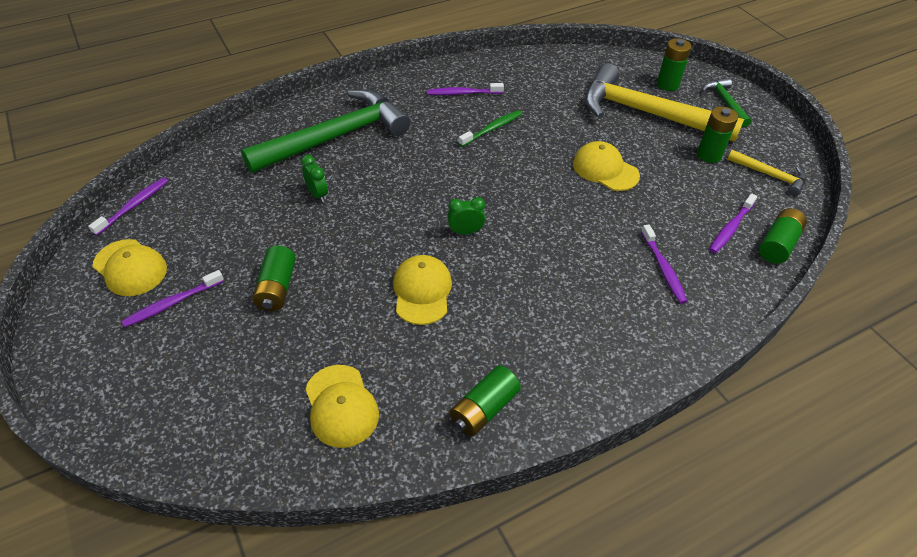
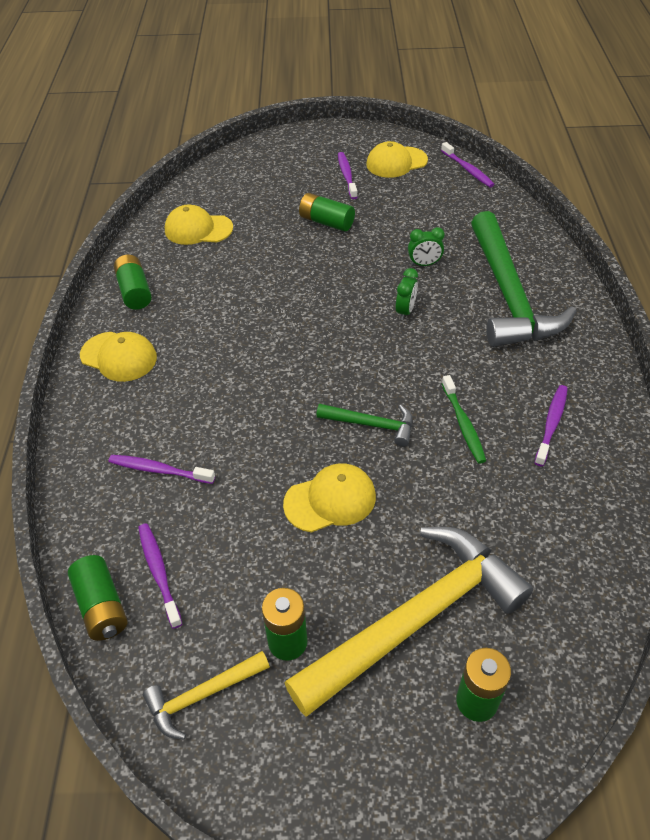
camera: 120 degrees right, 0 degrees up
(422, 291) = (264, 294): yellow cap -> yellow cap (119, 357)
(465, 231) = (313, 343): green clock -> green clock (405, 311)
(725, 103) = (389, 765): green hammer -> green hammer (371, 424)

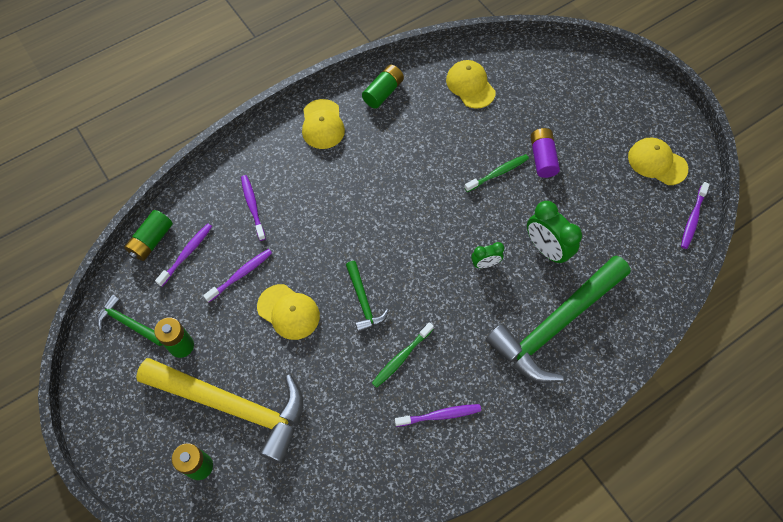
camera: 55 degrees right, 15 degrees up
(203, 695) = (129, 323): yellow hammer -> green hammer
(314, 256) = (498, 173): none -> green toothbrush
(326, 222) = (542, 158): green battery -> purple battery
(347, 176) = (609, 139): purple toothbrush -> purple toothbrush (241, 274)
(424, 264) = (546, 249): green clock -> green clock, size x1.77

